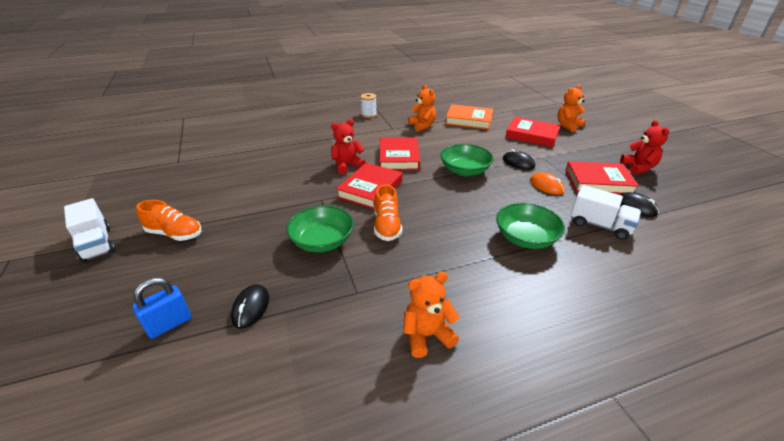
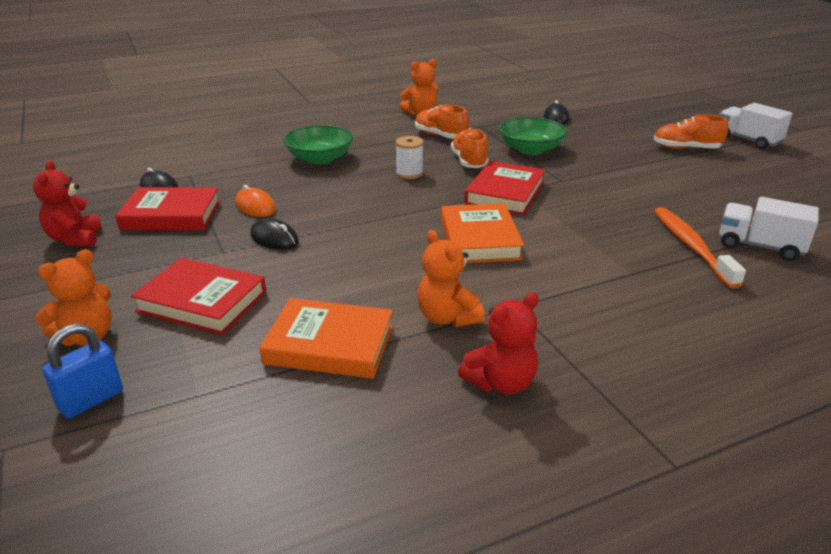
camera: 175 degrees right, 5 degrees down
(169, 324) = (605, 111): blue padlock -> blue padlock (91, 400)
(286, 149) = (691, 246): none -> orange toothbrush
(347, 166) = (558, 222): red teddy bear -> red teddy bear (501, 382)
(369, 115) = (596, 352): white spool -> white spool (409, 173)
(399, 157) = (479, 239): red book -> orange book
(407, 272) = (440, 136): none -> orange shoe
(464, 170) = (369, 222): green bowl -> none
(600, 225) = (227, 170): white truck -> white truck (759, 246)

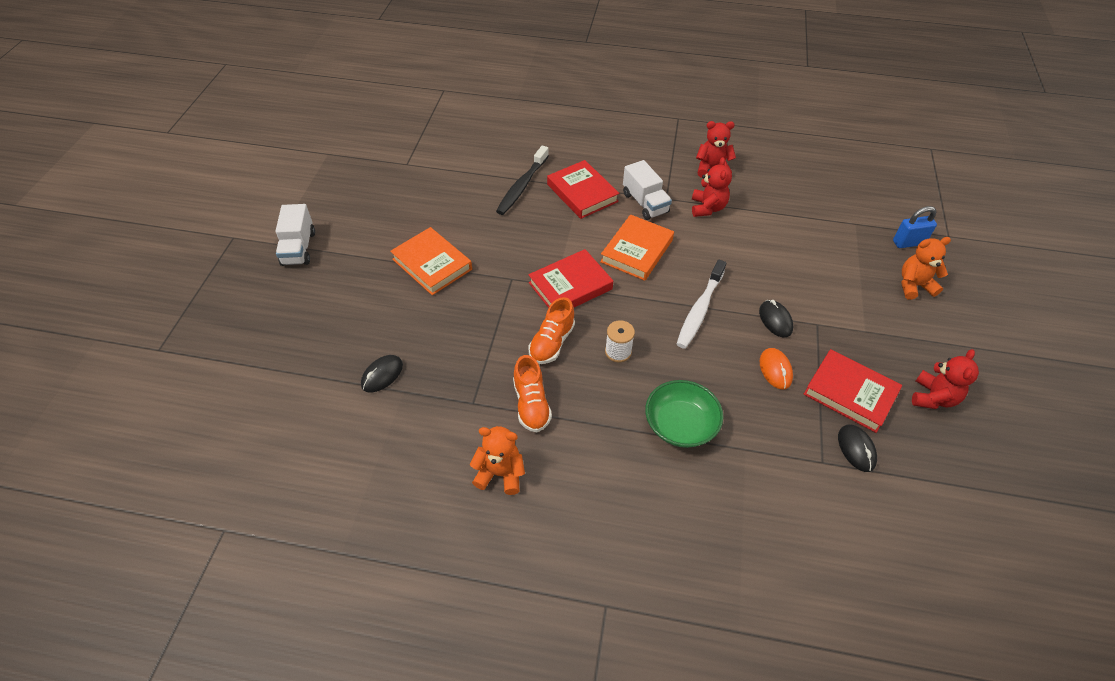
camera: 145 degrees left, 20 degrees up
(202, 302) = (841, 282): red book -> red book (582, 193)
(329, 344) = (779, 220): orange book -> orange book (432, 264)
(362, 219) = (699, 310): none -> white toothbrush
(447, 317) = (707, 208): orange teddy bear -> red teddy bear
(530, 149) = (480, 332): green bowl -> none
(686, 148) = (362, 264): orange shoe -> none
(691, 246) = (522, 186): orange toothbrush -> black toothbrush
(759, 246) = (486, 169): white truck -> white truck (645, 203)

